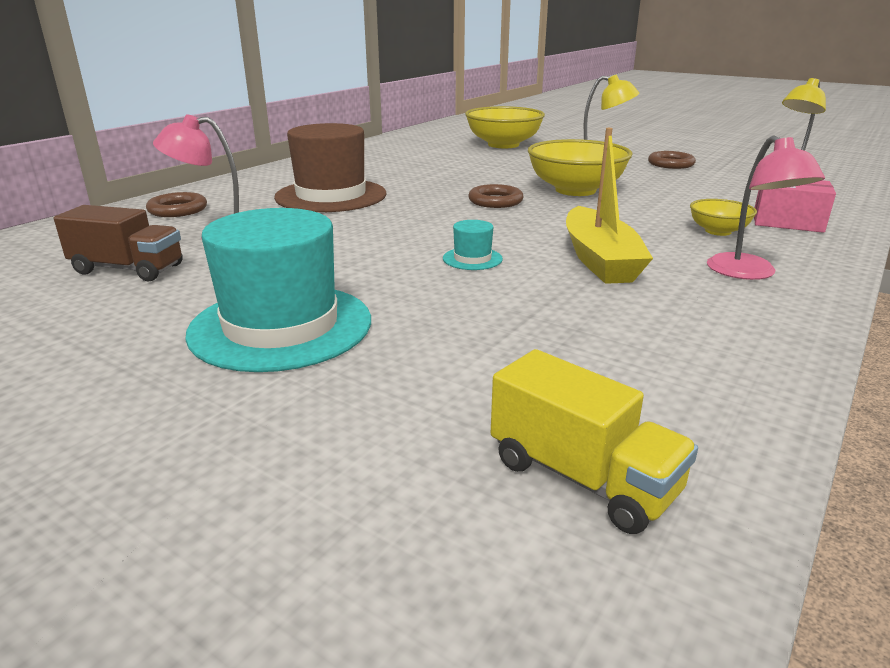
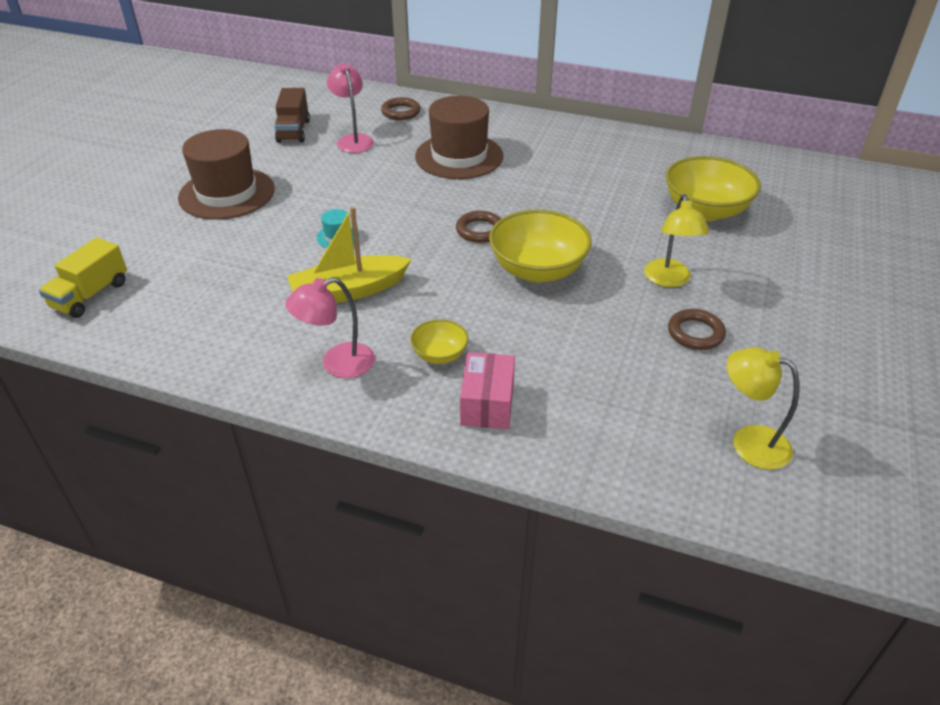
camera: 75 degrees right, 15 degrees up
(281, 326) = (227, 193): turquoise hat -> brown hat

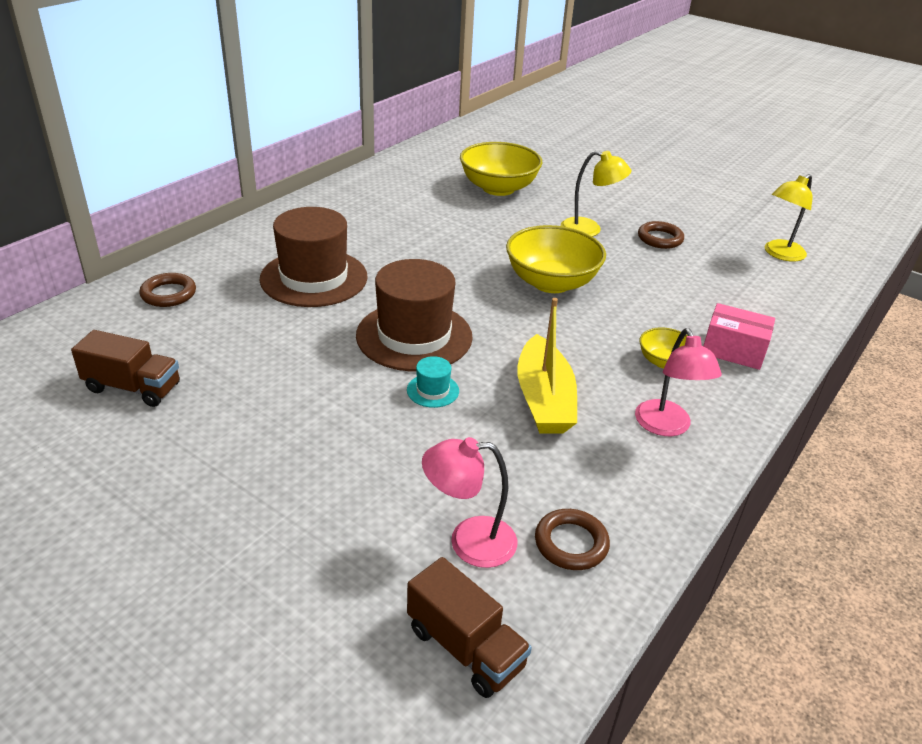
camera: 75 degrees left, 5 degrees down
(90, 295) = (465, 647): yellow truck -> brown truck
(227, 193) = (264, 473): brown hat -> brown hat (414, 336)
(353, 140) = (208, 342): pink lamp -> pink lamp (468, 542)
(480, 230) = (470, 297): brown ring -> brown ring (571, 543)

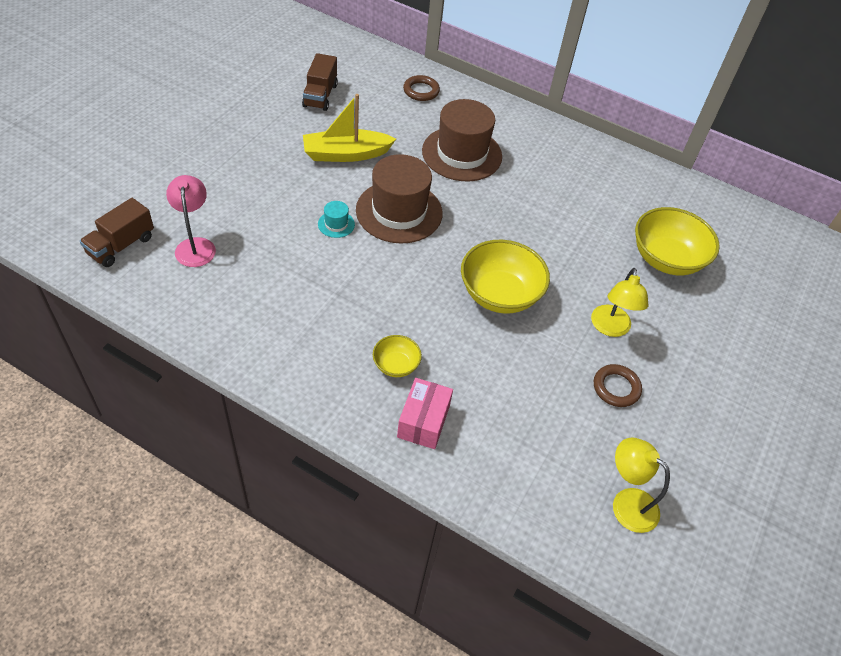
camera: 80 degrees right, 15 degrees up
(544, 399) = (334, 284): yellow boat -> yellow boat (346, 154)
(571, 543) = (193, 293): brown ring -> none
(666, 427) = (310, 357): pink lamp -> none

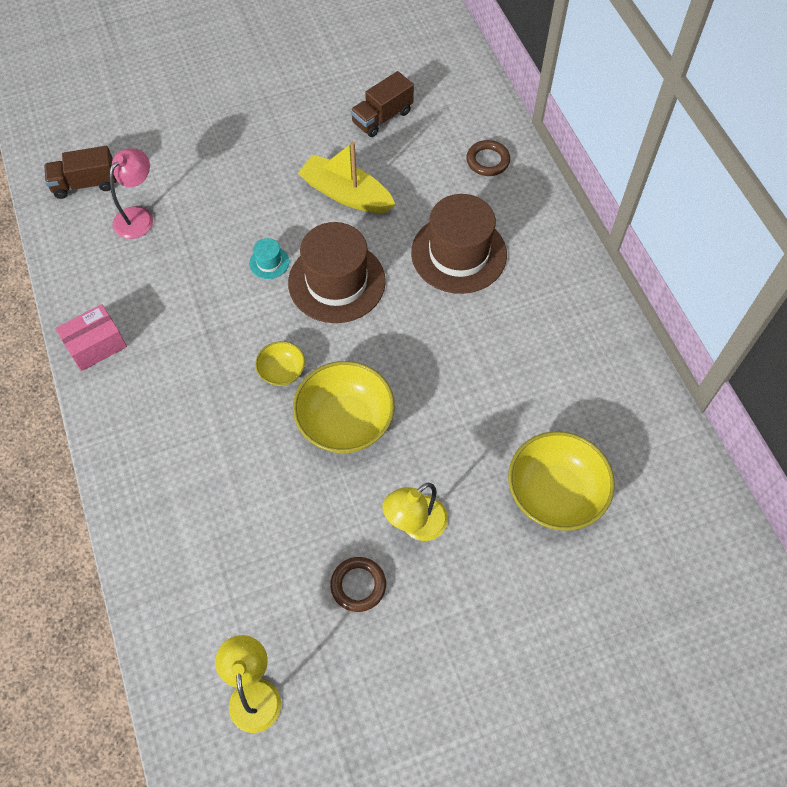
camera: 45 degrees right, 10 degrees up
(396, 365) = (190, 429): yellow bowl -> yellow bowl (282, 372)
(423, 421) = (163, 494): pink box -> pink box (96, 345)

